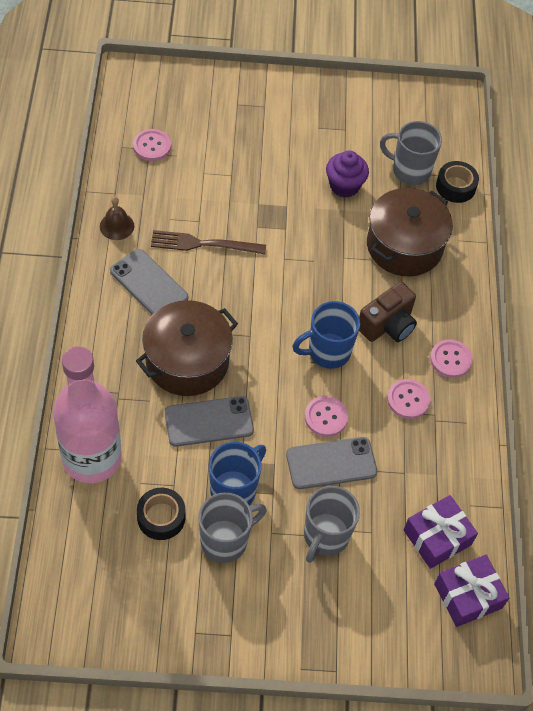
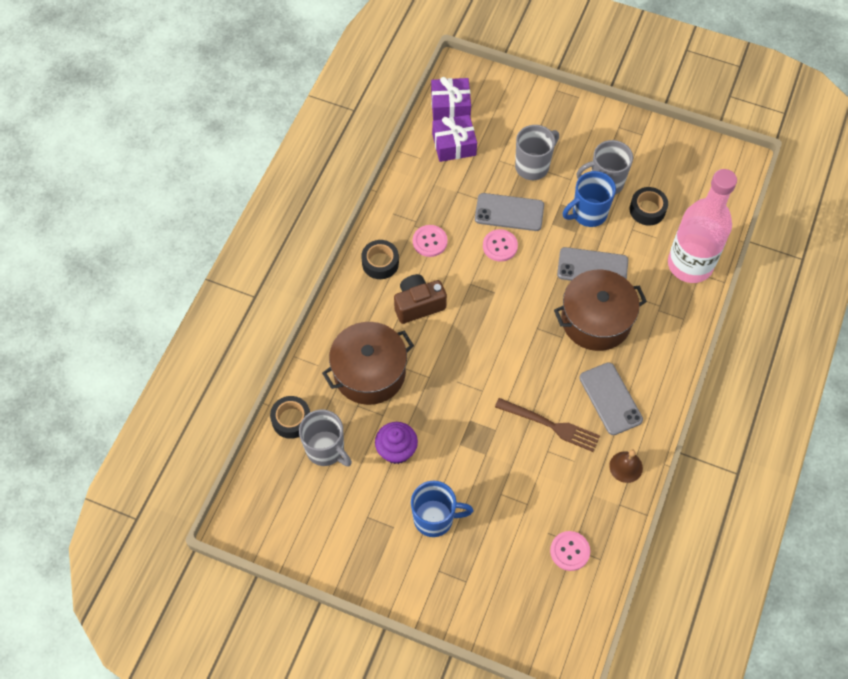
camera: 155 degrees left, 5 degrees up
(327, 352) = (477, 296): blue mug -> blue mug (435, 518)
(450, 359) = (380, 263): pink button -> black tape

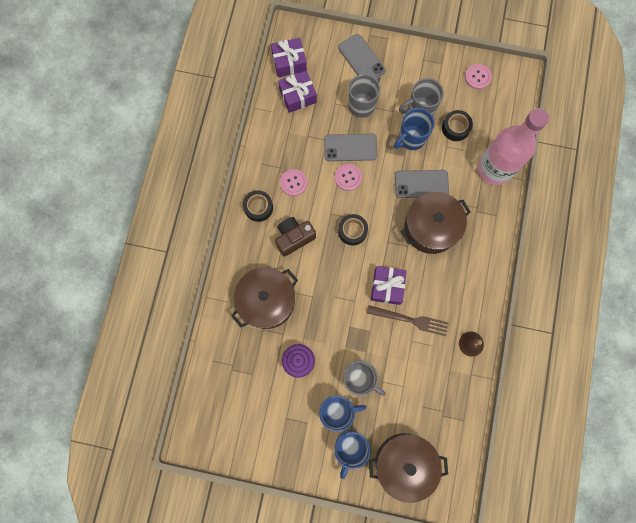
camera: 10 degrees left, 15 degrees up
(291, 420) = (214, 350): black tape -> black tape (352, 231)
(326, 450) = (245, 370): grey mug -> grey mug (359, 378)
(443, 566) = (349, 446): none -> blue mug
(512, 599) = (404, 463): none -> brown pot
(527, 381) = (387, 287): none -> purple gift
(569, 551) = (440, 418): pink button -> pink button (477, 77)
(610, 399) = (451, 290): grey phone -> grey phone (361, 59)

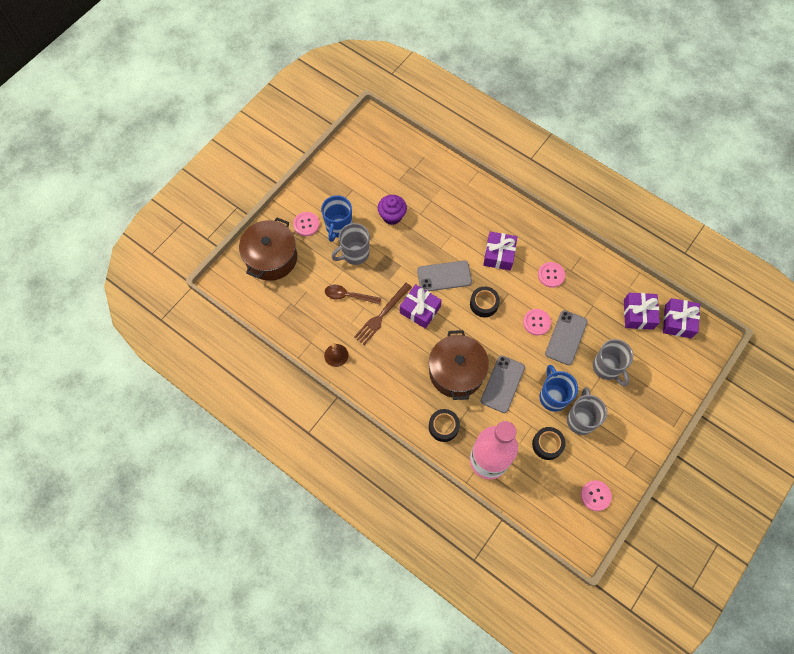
camera: 115 degrees right, 10 degrees down
(258, 207) = (539, 238): black tape -> black tape (443, 426)
(267, 301) = (453, 213): brown pot -> none
(294, 238) = (499, 255): brown camera -> purple gift
(349, 446) = (306, 224): blue mug -> pink button
(361, 59) = (658, 389): grey phone -> grey phone (444, 276)
(406, 362) = (349, 296): none -> brown spoon

